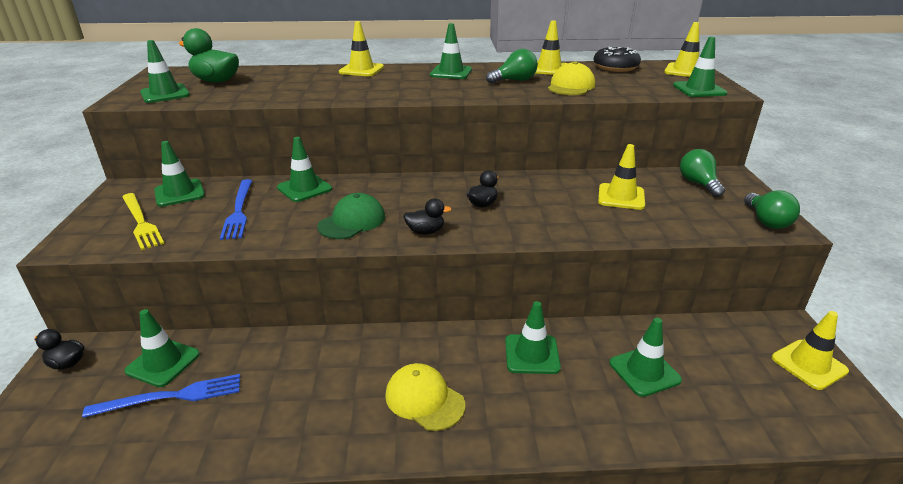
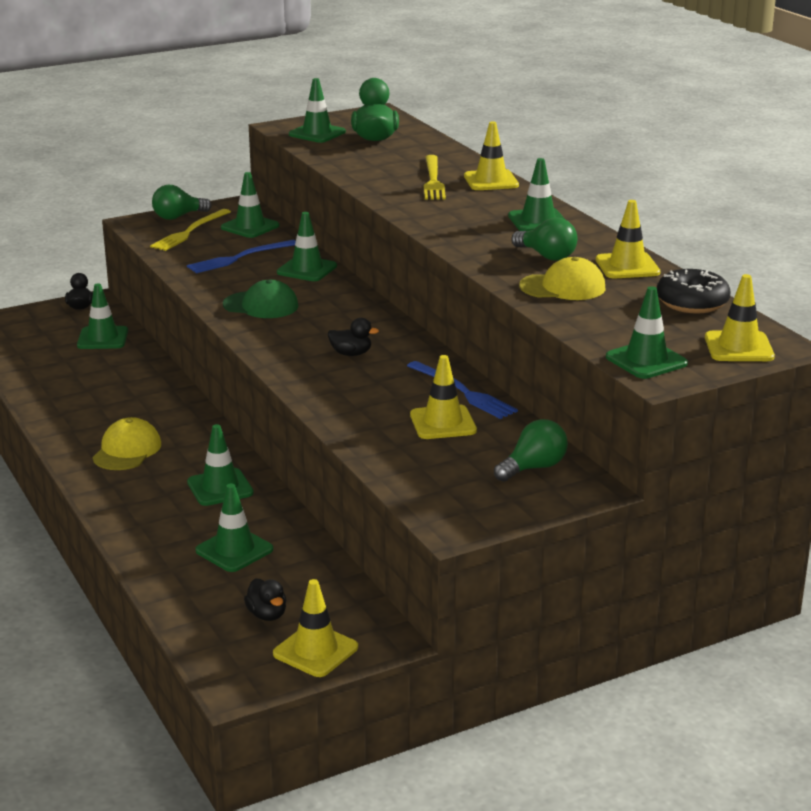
camera: 65 degrees right, 5 degrees down
(171, 396) = (70, 355): blue fork -> blue fork (463, 392)
(334, 81) = (433, 180): none -> yellow fork
(425, 231) = (269, 339): black duck -> black duck (267, 615)
(766, 221) = (459, 515): green light bulb -> green light bulb (178, 217)

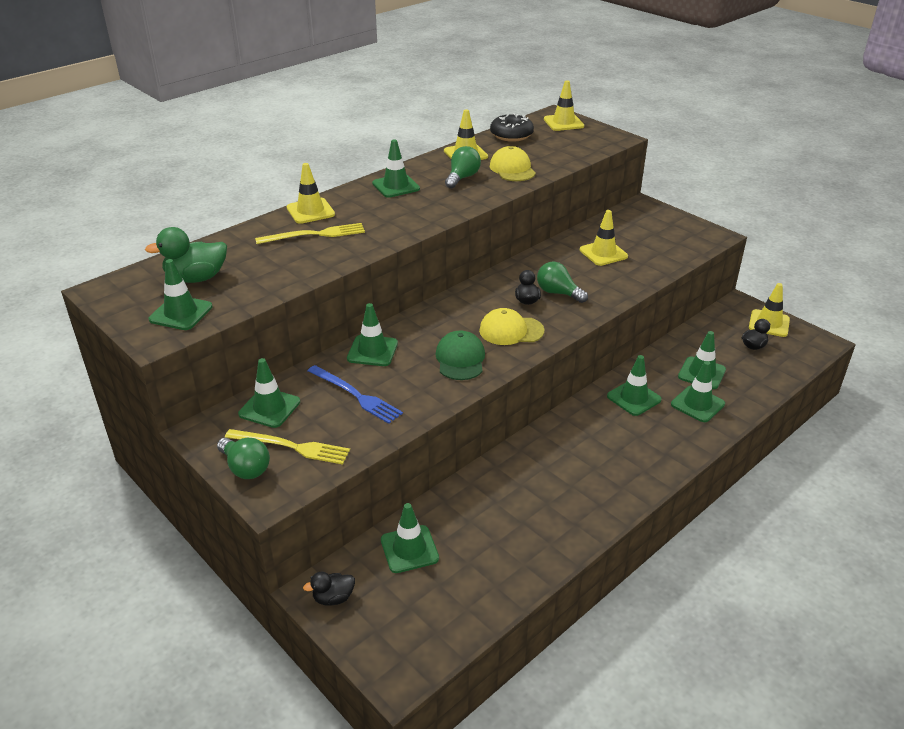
camera: 105 degrees left, 10 degrees up
(127, 450) = (612, 461): yellow cap -> yellow cap (511, 331)
(463, 392) = (557, 252): blue fork -> none
(533, 468) = (634, 221): green light bulb -> green light bulb (558, 293)
(646, 360) = (599, 142): green traffic cone -> green traffic cone (697, 404)

